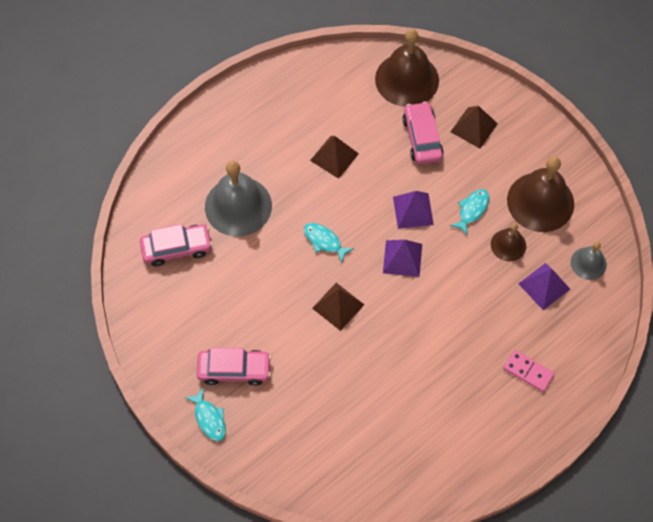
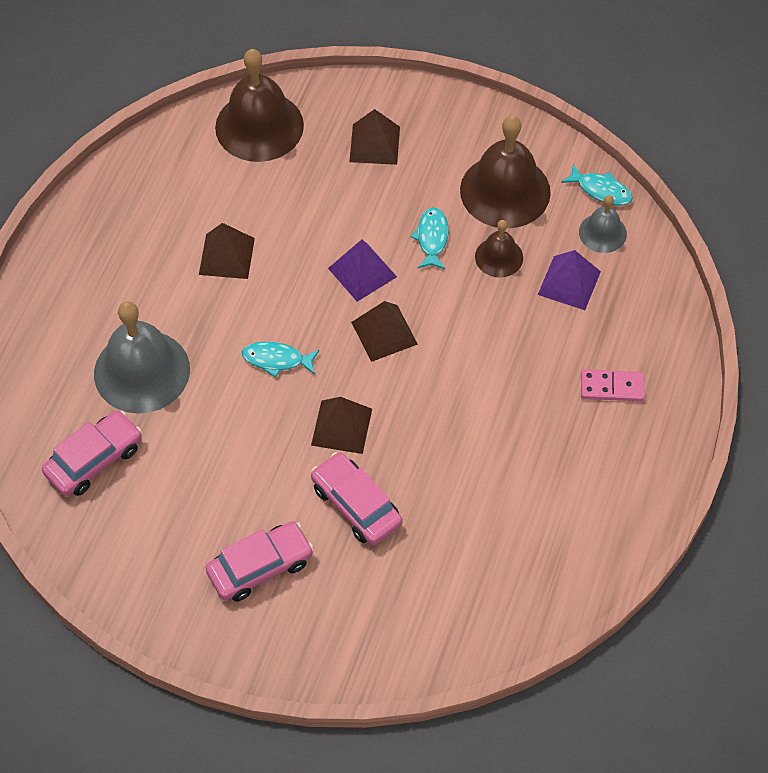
camera: 30 degrees left, 5 degrees down
(209, 418) = (265, 641): turquoise fish -> turquoise fish (601, 190)
(402, 258) = (384, 333): purple pyramid -> brown pyramid
(422, 138) = (320, 184): pink car -> pink car (356, 505)

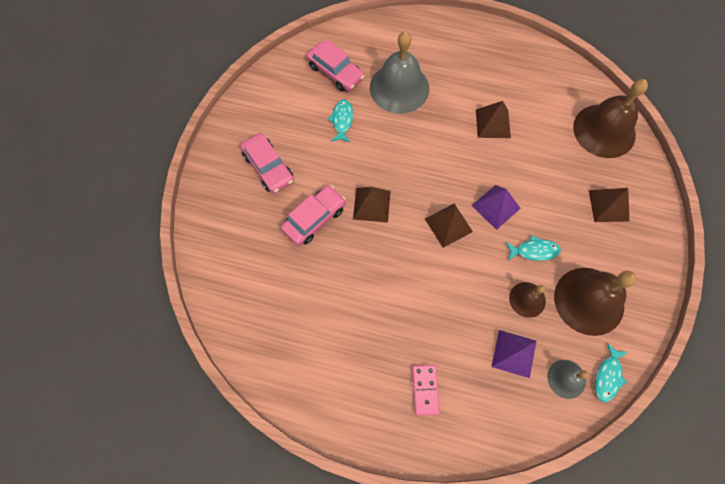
camera: 85 degrees right, 10 degrees up
(277, 360) = (418, 161): turquoise fish -> turquoise fish (342, 120)

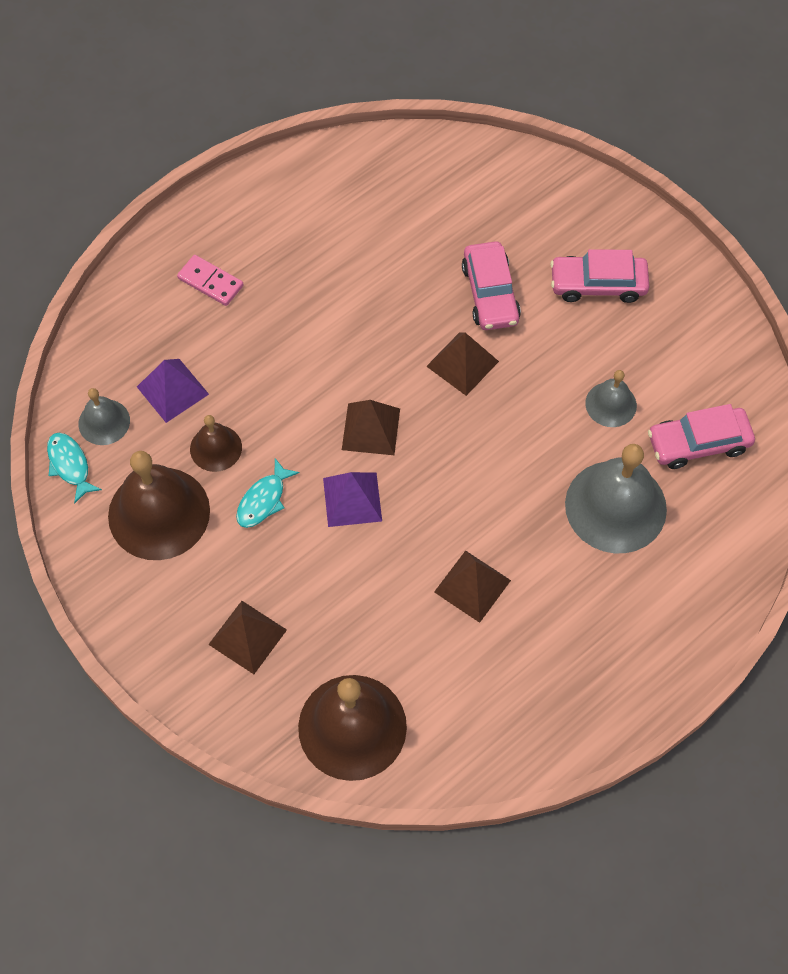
camera: 125 degrees right, 5 degrees down
(342, 120) = (611, 404): turquoise fish -> grey bell

